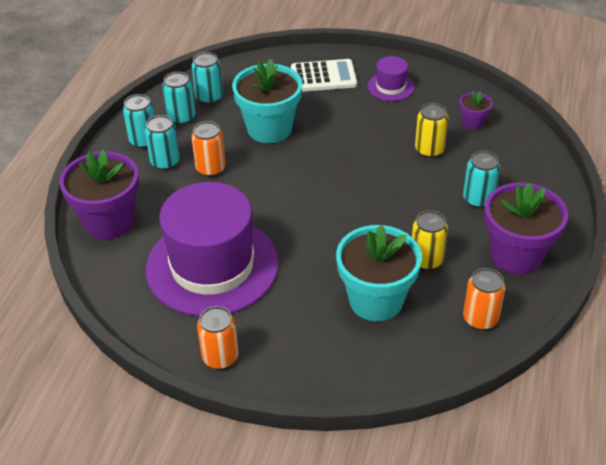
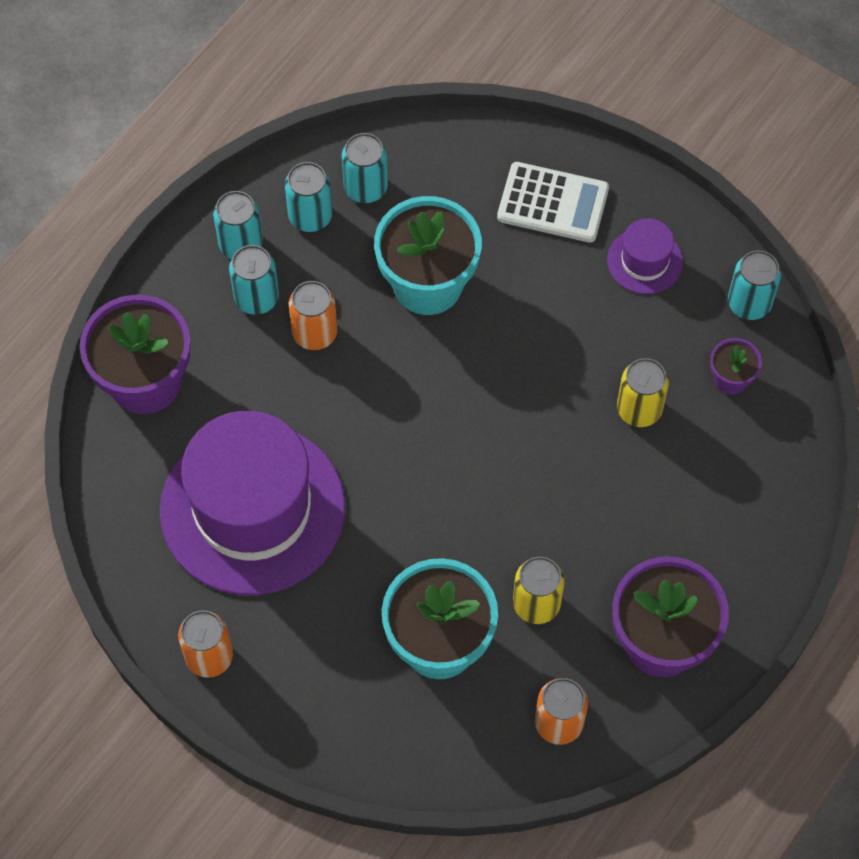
camera: 20 degrees right, 20 degrees up
(478, 199) = (661, 526): turquoise can -> turquoise can (749, 303)

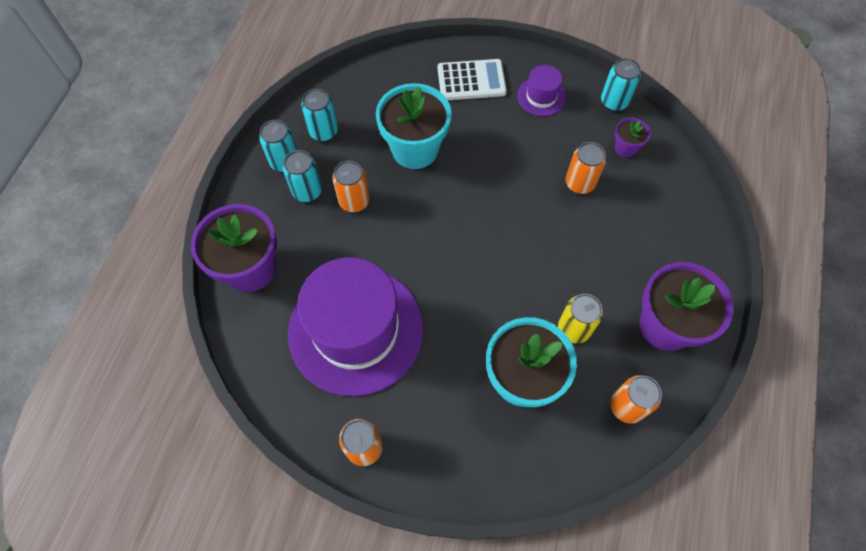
camera: 20 degrees left, 0 degrees up
(365, 188) = (352, 105): turquoise can -> none
(639, 409) = (579, 183): yellow can -> orange can

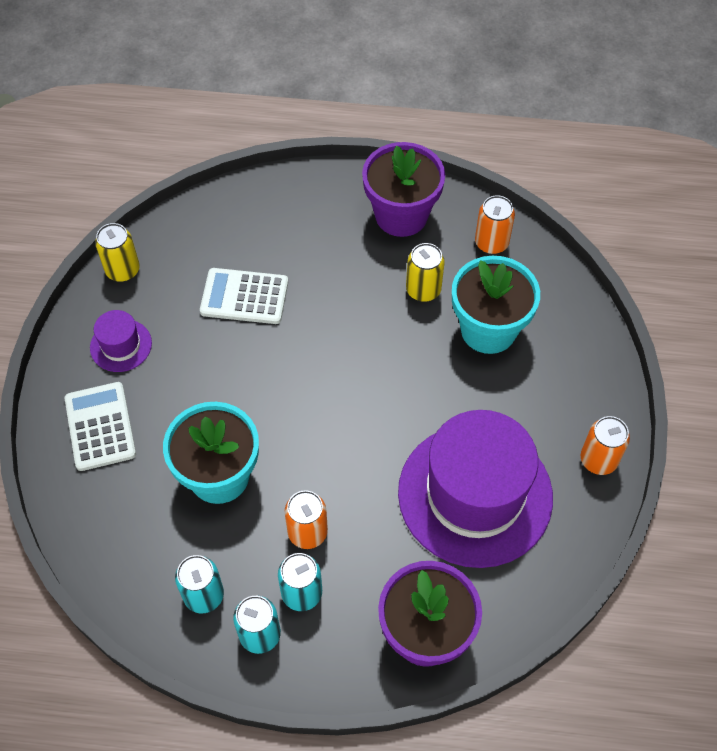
camera: 100 degrees left, 5 degrees down
(579, 183) = (244, 297): orange can -> white calculator
(614, 102) = (123, 270): turquoise can -> yellow can
(625, 148) = (189, 256): purple flower pot -> none

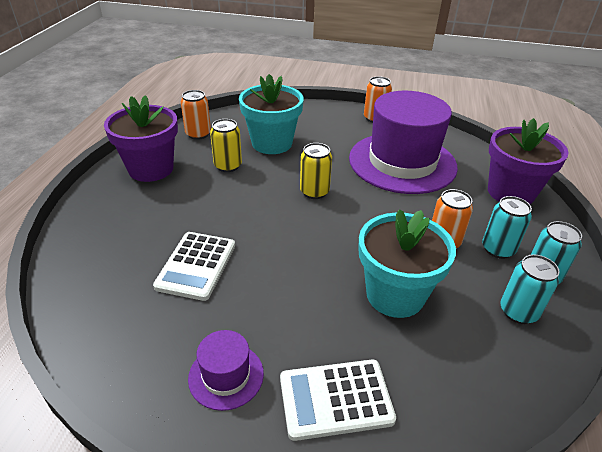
camera: 85 degrees left, 20 degrees down
(123, 270) = (115, 372): yellow can -> yellow can (314, 192)

